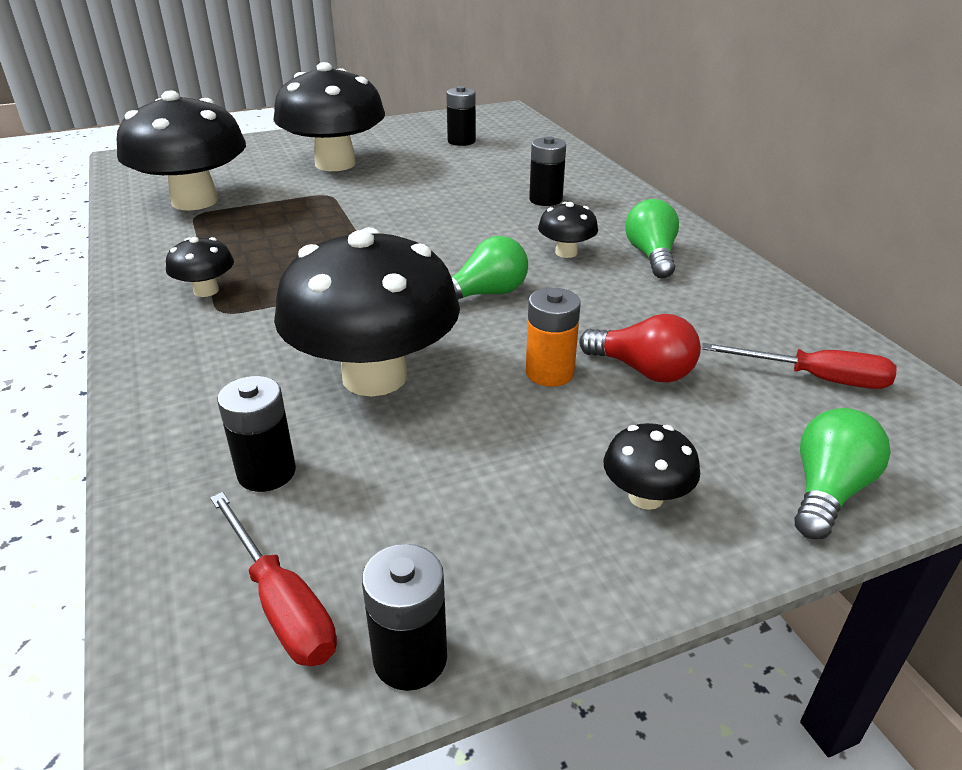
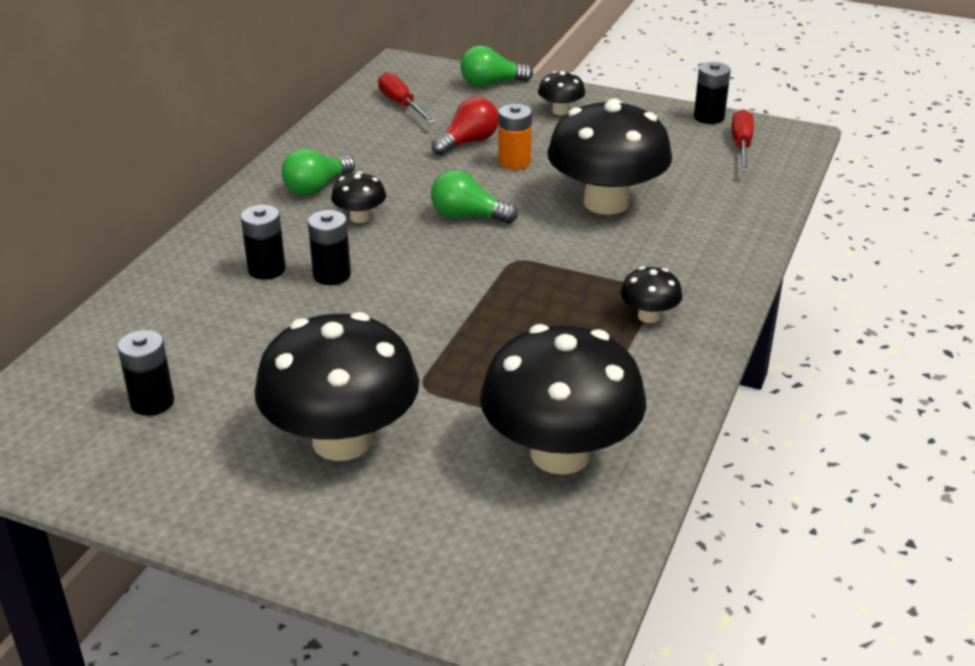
camera: 135 degrees left, 0 degrees up
(266, 472) = (709, 187): black battery -> black battery (332, 275)
(642, 370) = (468, 142): red light bulb -> red light bulb turned 60 degrees clockwise

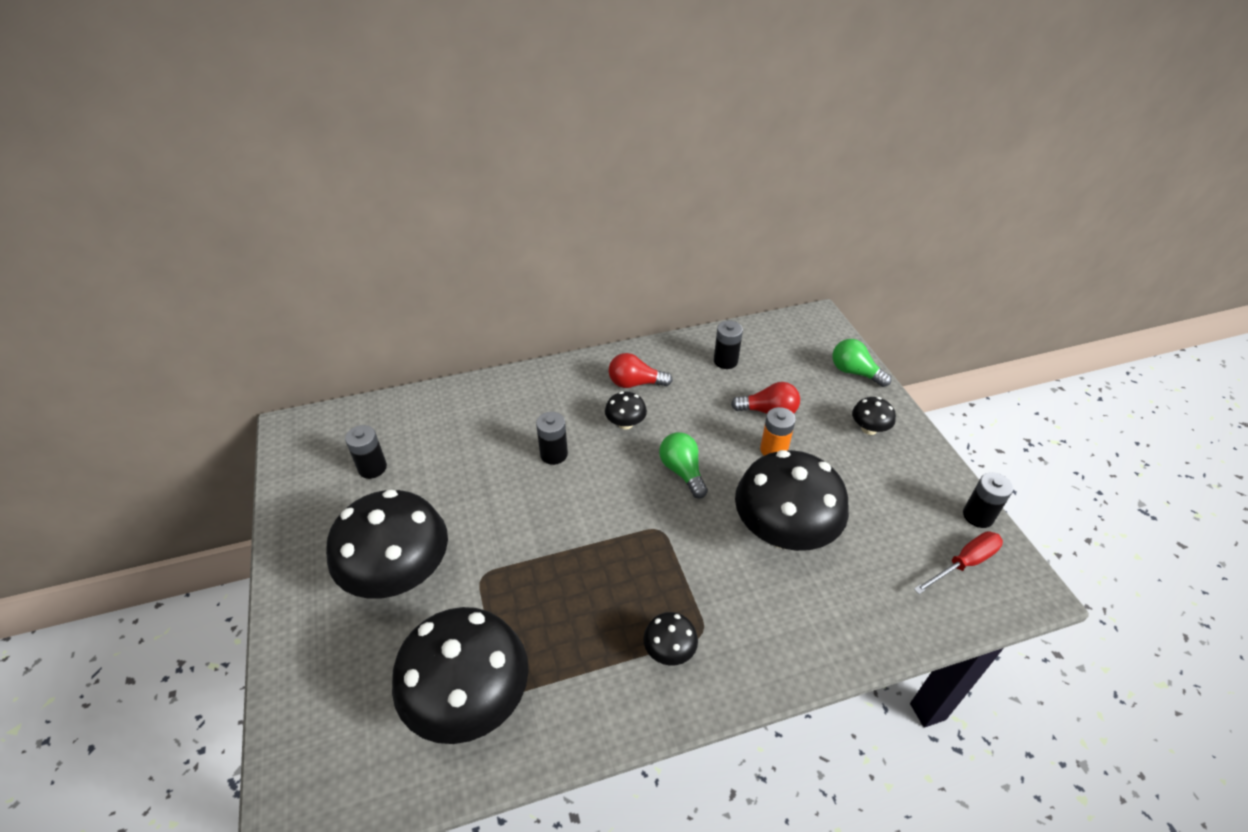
camera: 50 degrees right, 10 degrees up
(266, 269) = (531, 423): black battery -> black battery (725, 361)
(316, 188) = (635, 383): green light bulb -> red light bulb
(401, 105) = (771, 352): red screwdriver -> none

